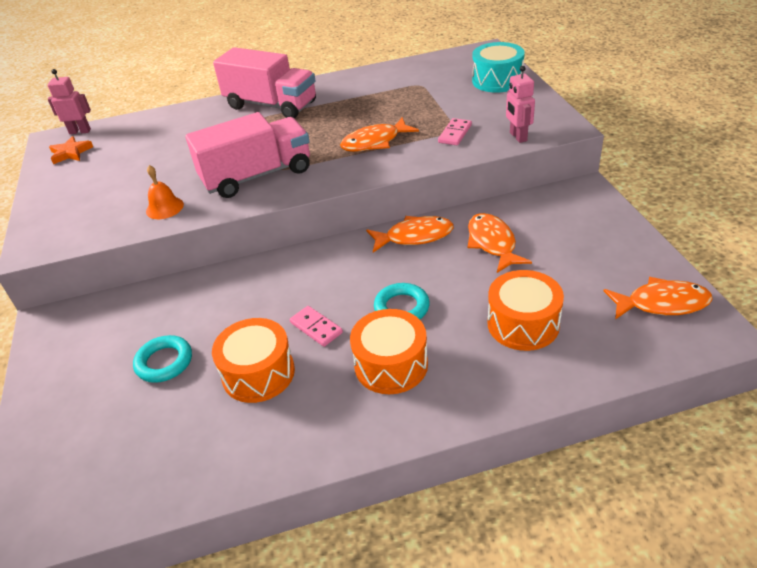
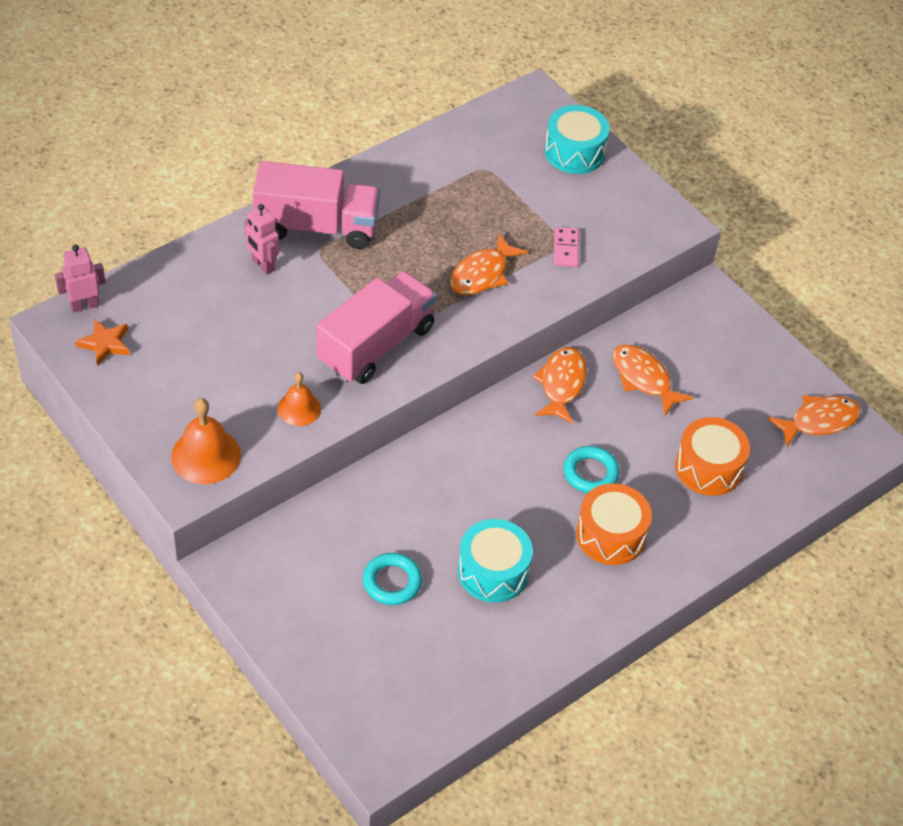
camera: 30 degrees left, 10 degrees up
(69, 228) = (206, 455): none -> orange bell
(258, 373) = (493, 572): orange drum -> turquoise drum
(316, 328) = (519, 512): pink domino -> none
(415, 236) = (561, 384): orange fish -> orange fish turned 45 degrees counterclockwise
(518, 137) = (635, 245): pink robot -> pink robot (262, 265)

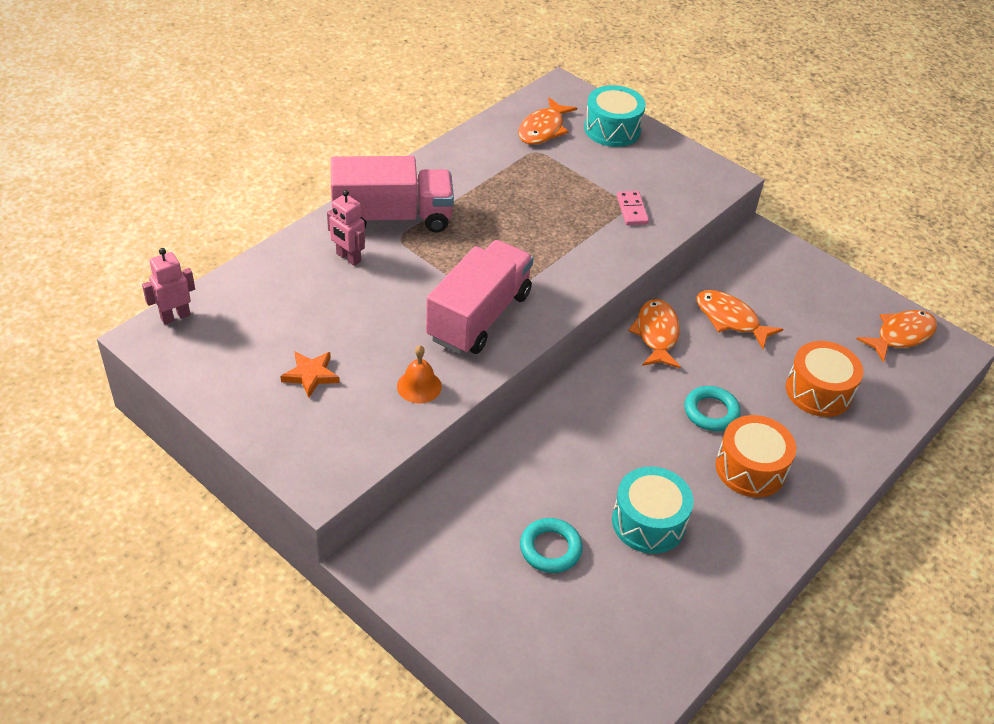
camera: 10 degrees left, 5 degrees down
(105, 344) = (204, 350): orange star -> orange star (310, 375)
(206, 455) = (334, 446): orange bell -> none
(482, 274) = (561, 240): orange fish -> orange fish (543, 129)

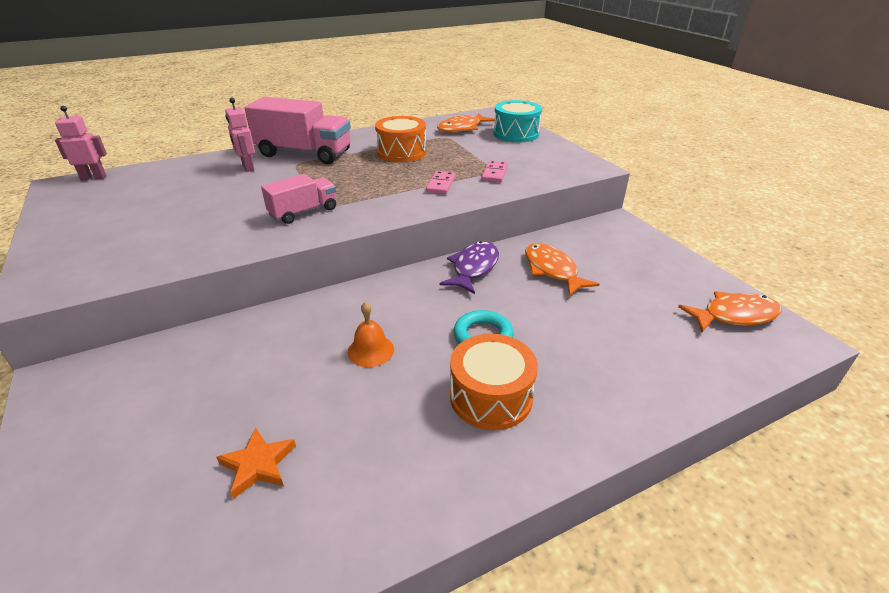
camera: 25 degrees right, 10 degrees down
(310, 375) = (132, 223): orange star -> orange star (258, 465)
(419, 386) = (202, 244): orange bell -> orange bell (371, 350)
(479, 316) = (303, 212): pink truck -> pink truck, size x0.58
(550, 549) = (216, 417): turquoise ring -> none
(588, 241) = (441, 184): none -> pink domino
(648, 522) = (338, 420): turquoise drum -> none
(656, 334) = (473, 268): orange fish -> purple fish
(818, 391) = (613, 343): orange drum -> orange drum (401, 152)

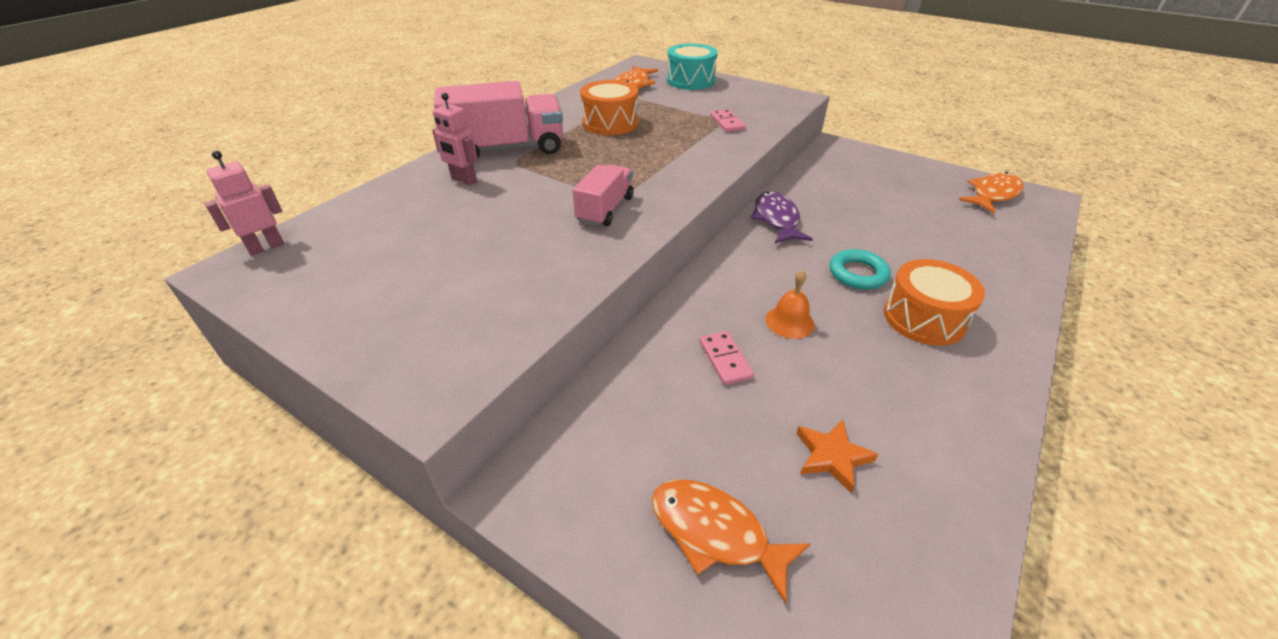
camera: 30 degrees left, 5 degrees up
(441, 184) = (696, 145): pink domino -> pink domino (725, 360)
(552, 270) = (838, 201): orange fish -> orange fish (715, 533)

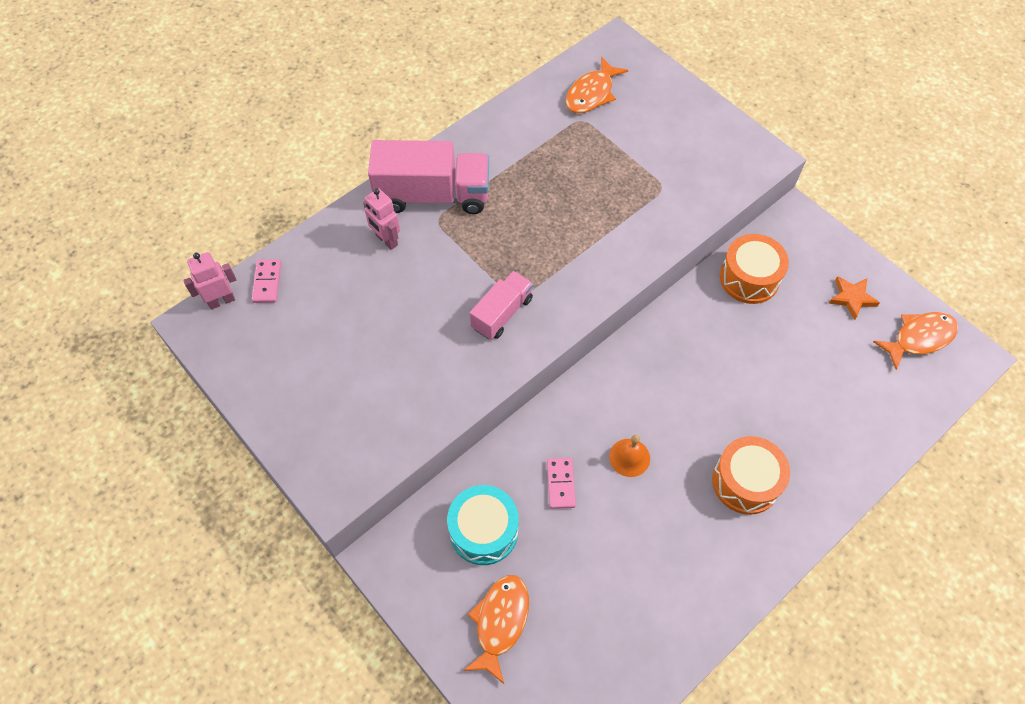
camera: 15 degrees right, 20 degrees up
(610, 123) = (545, 168): orange drum -> orange drum (749, 278)
(690, 81) = (660, 95): turquoise drum -> turquoise drum (484, 531)
(715, 533) = (500, 622): orange fish -> orange fish turned 60 degrees clockwise
(727, 123) = (667, 193): pink domino -> pink domino (267, 282)
(776, 219) = (676, 325): purple fish -> none
(832, 456) = (602, 589): orange star -> orange star (852, 298)
(857, 274) = (716, 416): turquoise ring -> none

